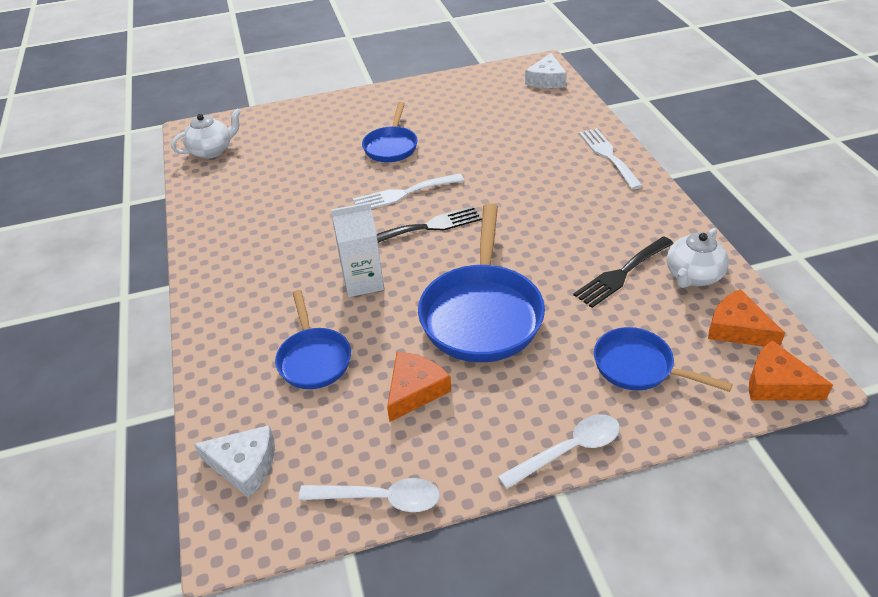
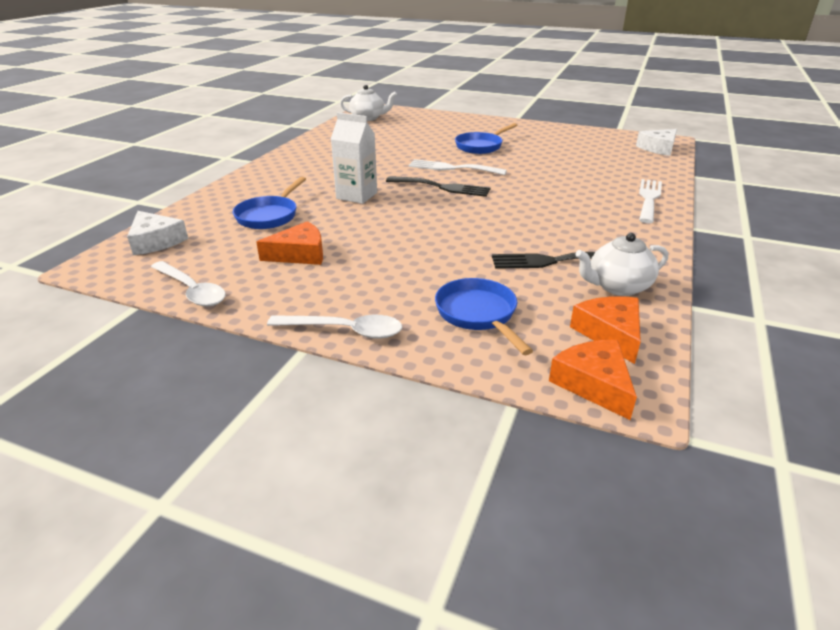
camera: 35 degrees right, 10 degrees down
(482, 313) = (407, 238): blue pan -> none

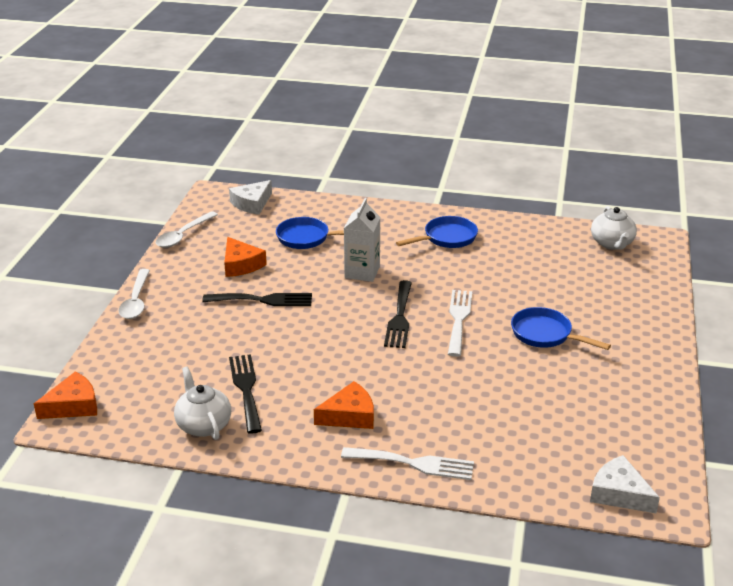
camera: 80 degrees right, 0 degrees up
(384, 244) = (263, 300): none -> black fork
(478, 315) = (157, 354): blue pan -> blue pan (446, 238)
(610, 333) = (132, 416): orange cheese -> orange cheese (349, 415)

